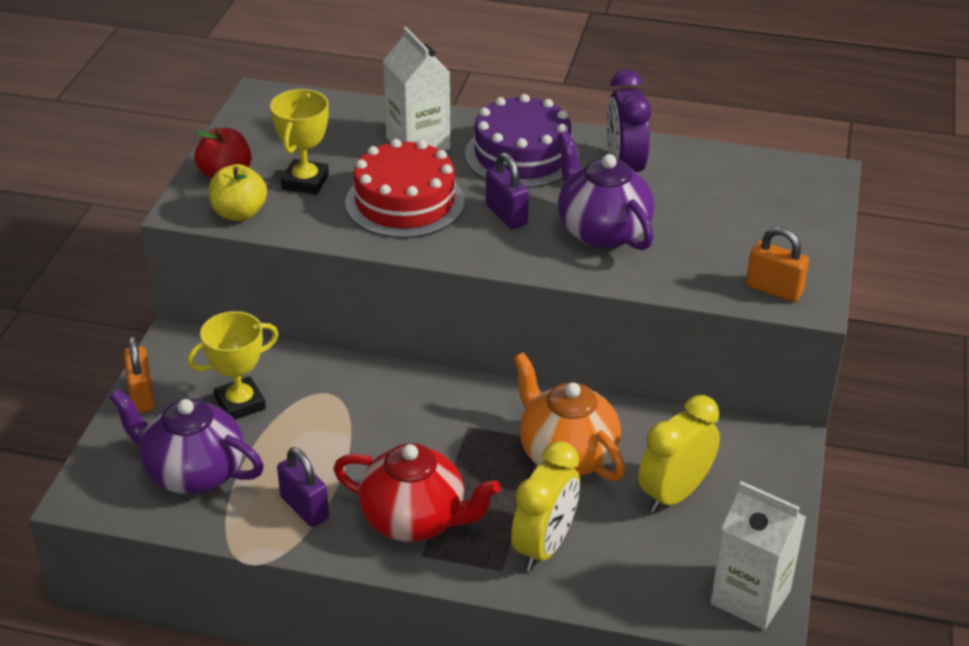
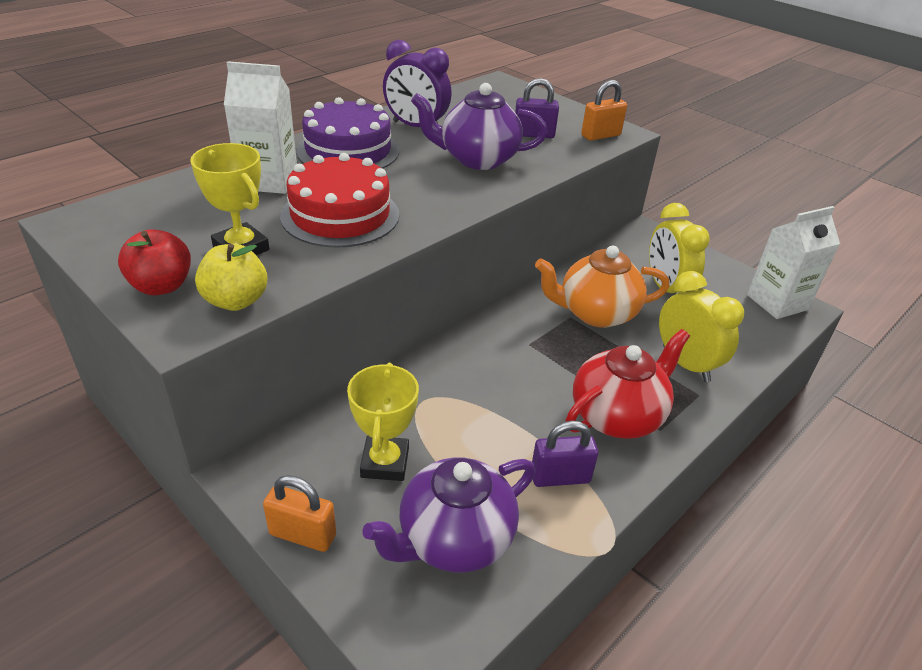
camera: 60 degrees left, 0 degrees up
(506, 215) = (414, 183): purple padlock -> purple padlock (533, 134)

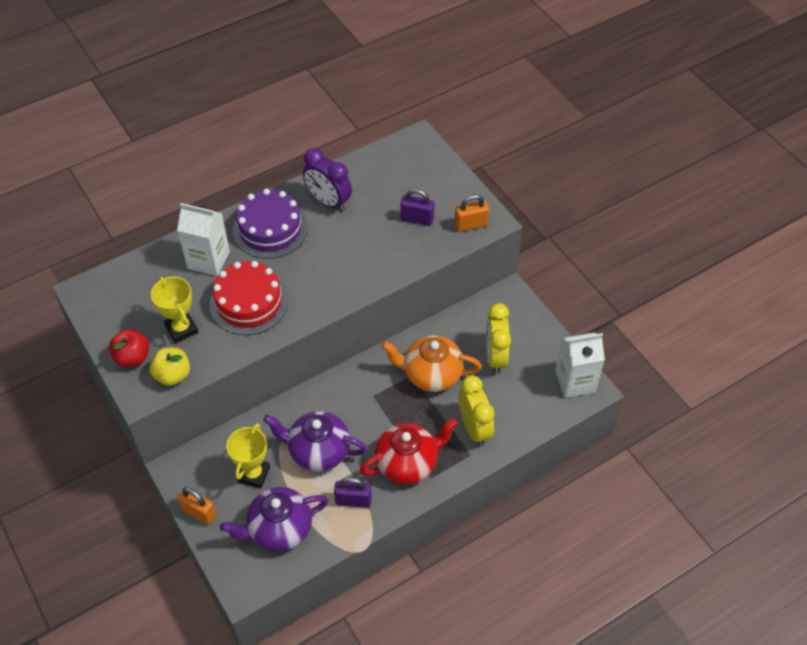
camera: 15 degrees right, 15 degrees up
(477, 159) = (362, 248): purple teapot -> purple teapot (318, 451)

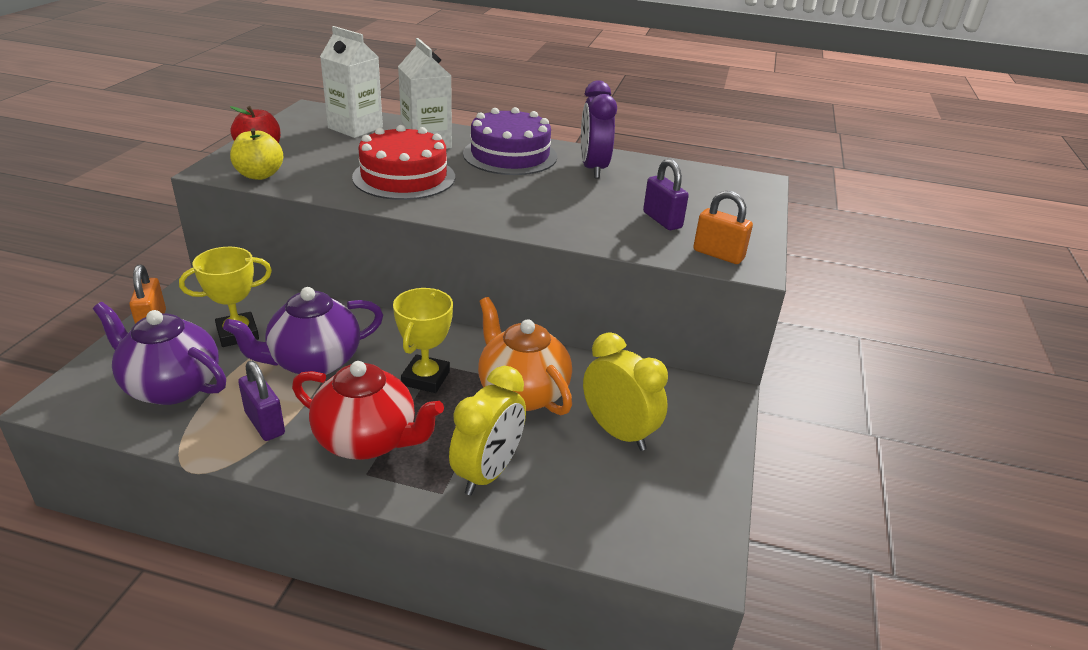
camera: 45 degrees right, 20 degrees down
(181, 329) = (324, 159): yellow trophy -> yellow trophy (426, 378)
(318, 451) = (314, 362): purple teapot -> purple teapot turned 90 degrees counterclockwise
(495, 357) = (618, 432): yellow clock -> yellow clock turned 90 degrees clockwise
(575, 381) = (688, 535): white carton -> white carton (355, 128)

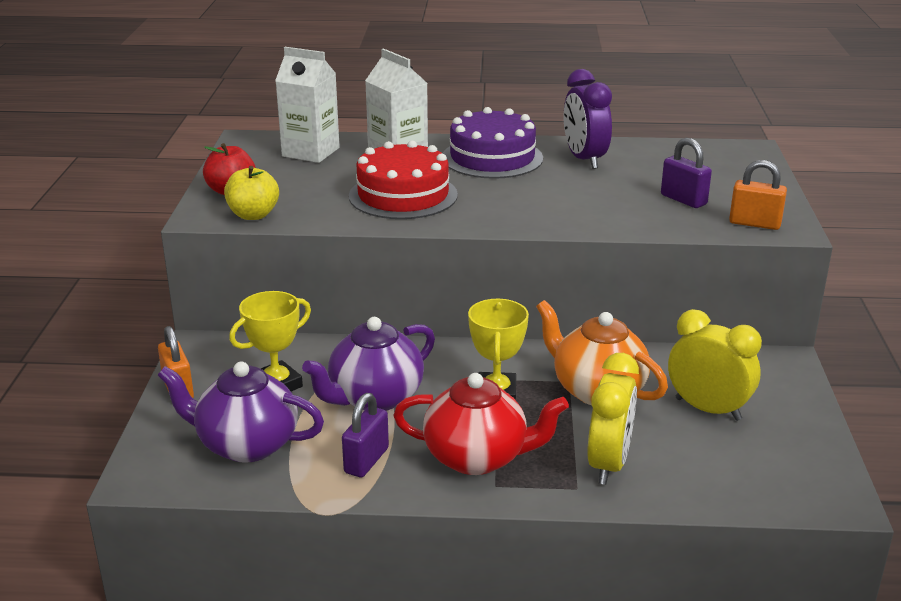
camera: 10 degrees left, 5 degrees down
(265, 423) = (366, 460): purple padlock -> purple padlock turned 75 degrees clockwise

